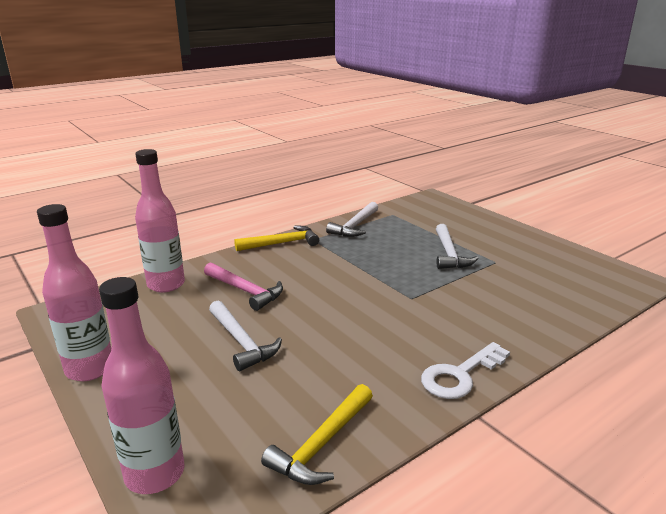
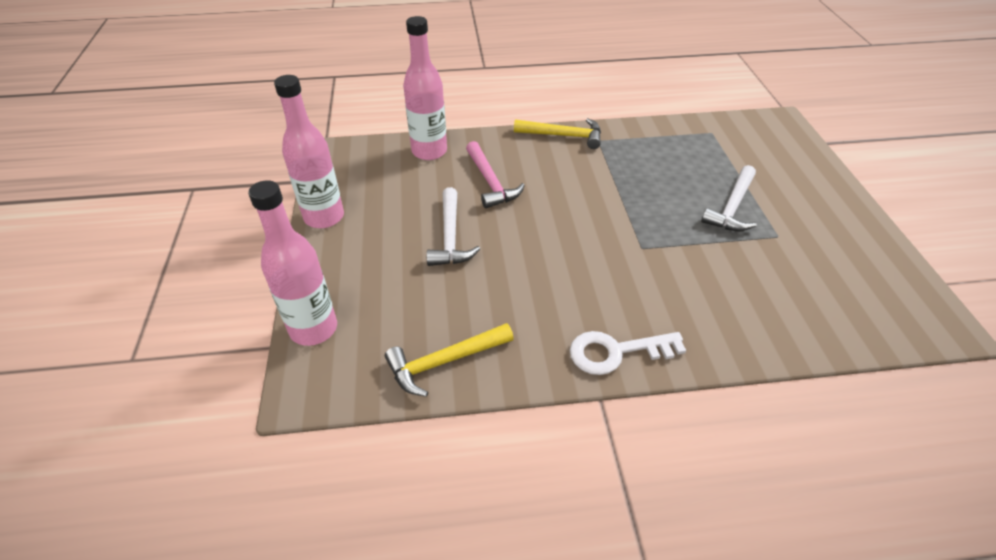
camera: 30 degrees right, 20 degrees up
(355, 226) = (656, 136): white hammer -> none

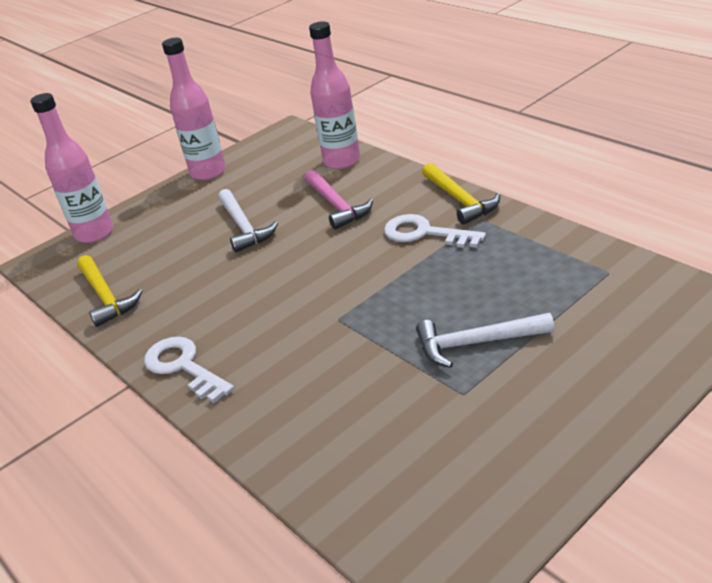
camera: 60 degrees right, 10 degrees down
(445, 362) = (106, 296): yellow hammer -> yellow hammer turned 150 degrees counterclockwise
(450, 236) = (244, 227): white hammer -> white hammer turned 75 degrees counterclockwise
(490, 182) = (336, 205): pink hammer -> pink hammer turned 60 degrees counterclockwise
(584, 166) = (425, 233): none -> white key

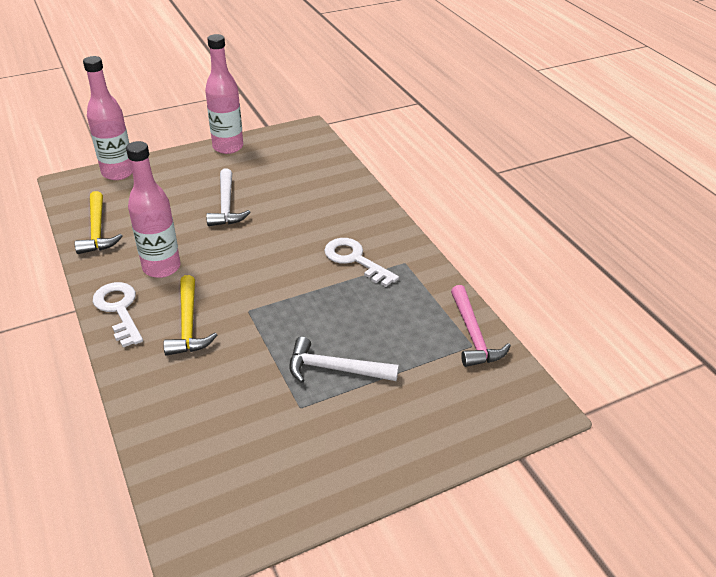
camera: 10 degrees right, 5 degrees up
(336, 205) = (305, 211): pink hammer -> pink hammer (473, 335)
(342, 161) = (332, 172): pink bottle -> pink bottle (161, 267)
(460, 200) = (399, 239): yellow hammer -> yellow hammer (188, 324)

